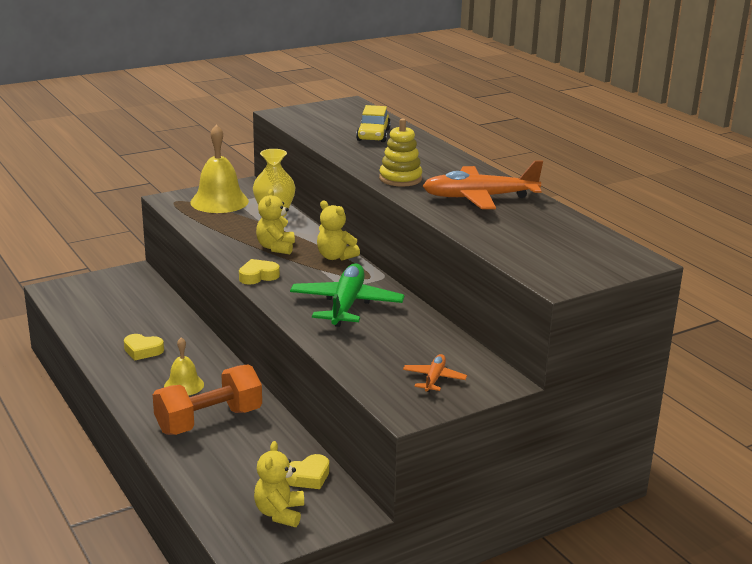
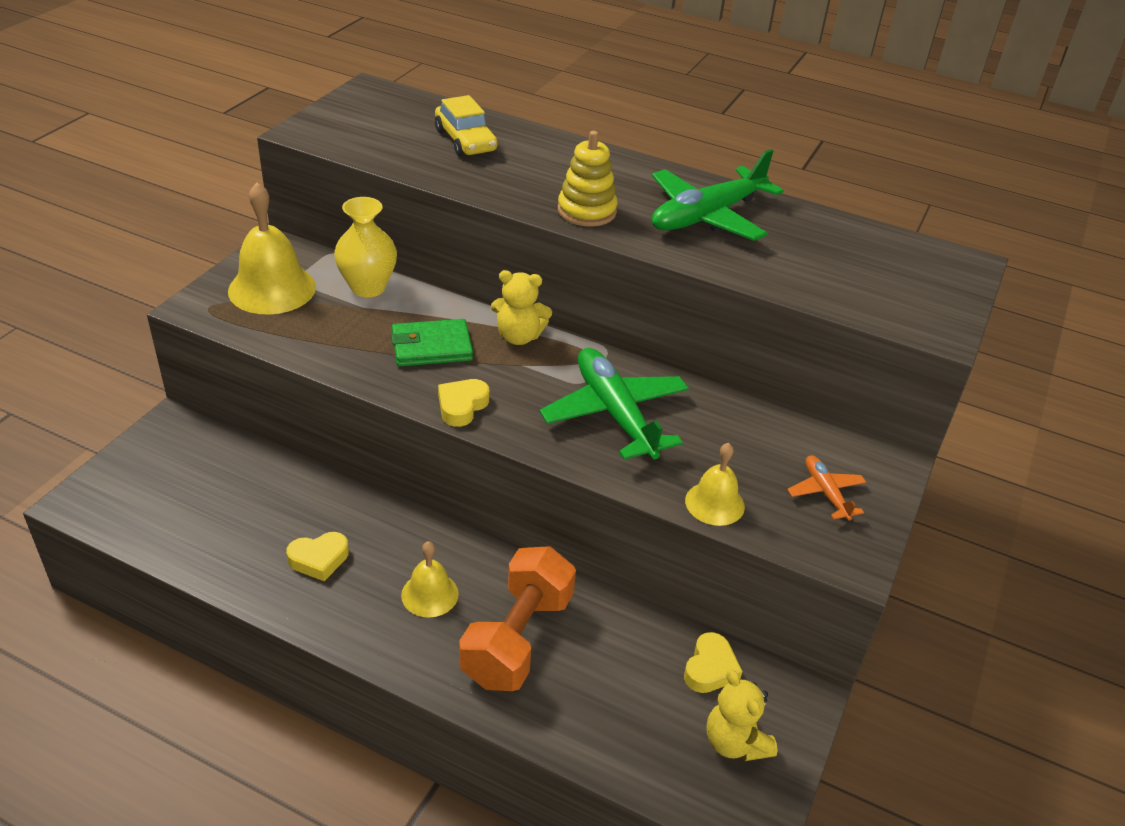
camera: 35 degrees left, 15 degrees up
(276, 248) = (431, 347): yellow teddy bear -> green wallet
(352, 360) = (714, 503): none -> yellow bell
(479, 198) = (707, 216): orange plane -> green plane

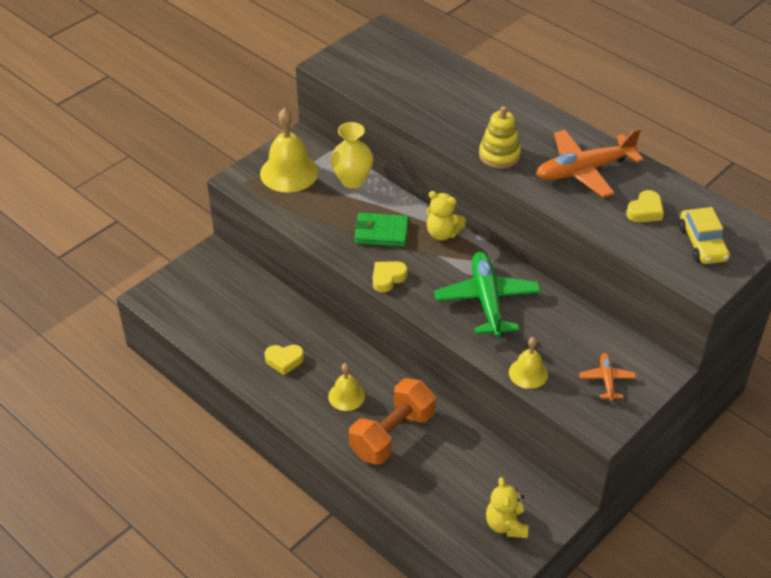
camera: 20 degrees right, 5 degrees up
(465, 141) = (436, 85): yellow car -> yellow car (702, 244)
(707, 216) = (584, 170): green plane -> orange plane
(710, 668) = (508, 478): yellow heart -> yellow heart (645, 211)

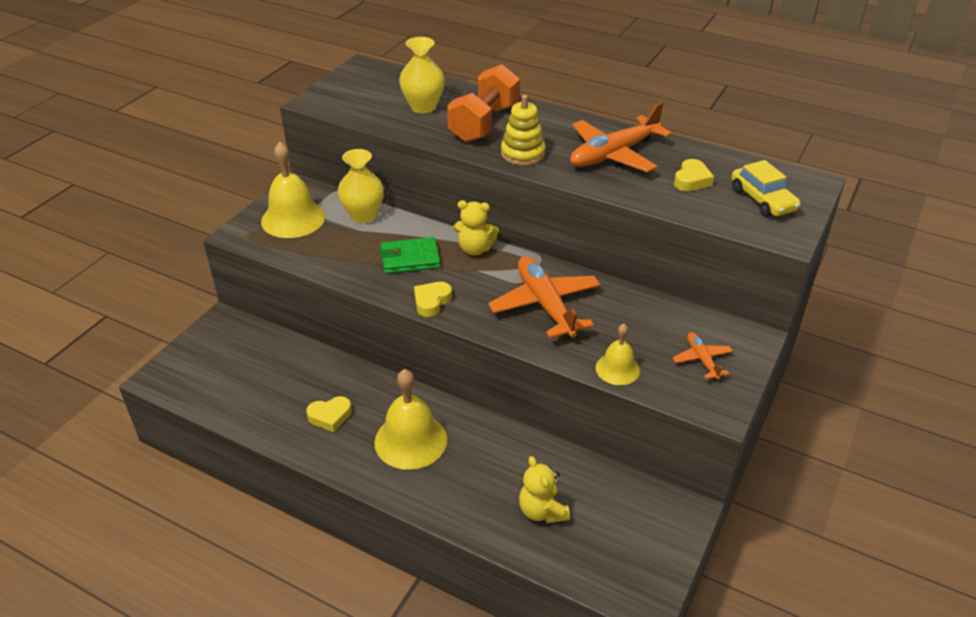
camera: 15 degrees left, 5 degrees down
(346, 396) = (410, 440): yellow bell -> yellow bell, size x1.74
(392, 435) = (474, 471): orange dumbbell -> orange dumbbell (484, 123)
(425, 87) = (423, 107): none -> yellow vase
(487, 300) = (545, 304): green plane -> orange plane
(506, 525) = (633, 544): yellow teddy bear -> yellow teddy bear (542, 511)

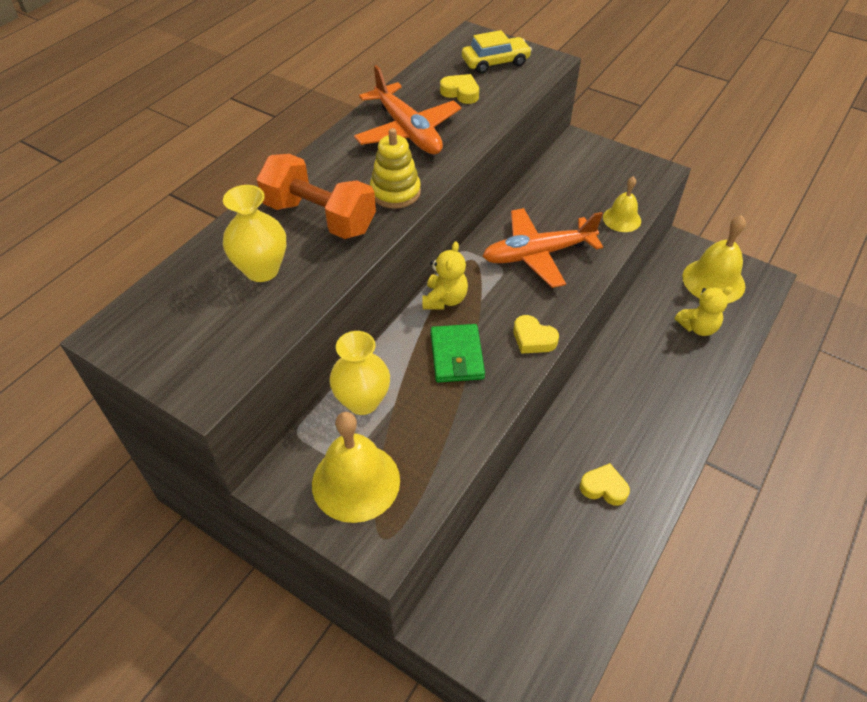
camera: 85 degrees left, 10 degrees up
(330, 416) = (604, 488): yellow heart -> yellow heart turned 60 degrees counterclockwise
(410, 440) = (630, 416): yellow bell -> yellow bell (713, 281)
(702, 360) = (606, 171): orange plane -> none

